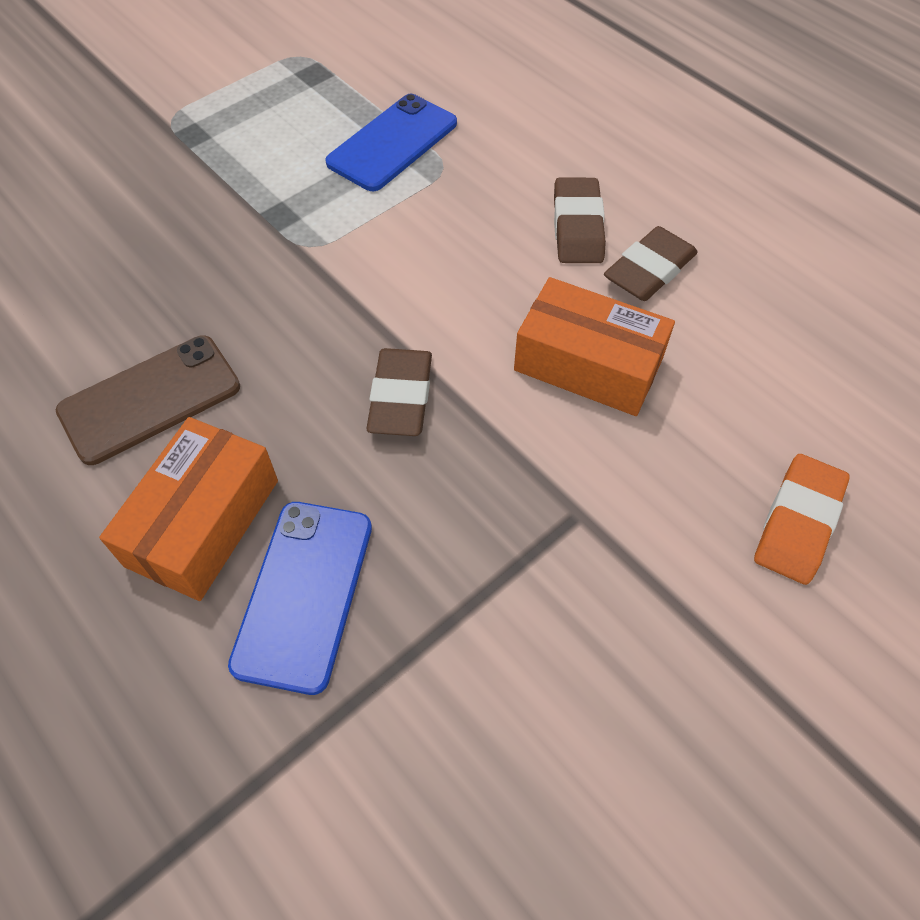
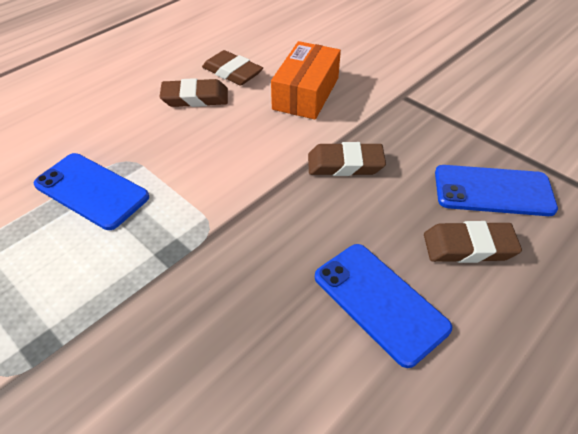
camera: 95 degrees left, 10 degrees down
(150, 399) = (380, 302): brown phone -> blue phone
(203, 522) = (469, 246): orange box -> brown eraser
(798, 522) = (384, 38): orange eraser -> none

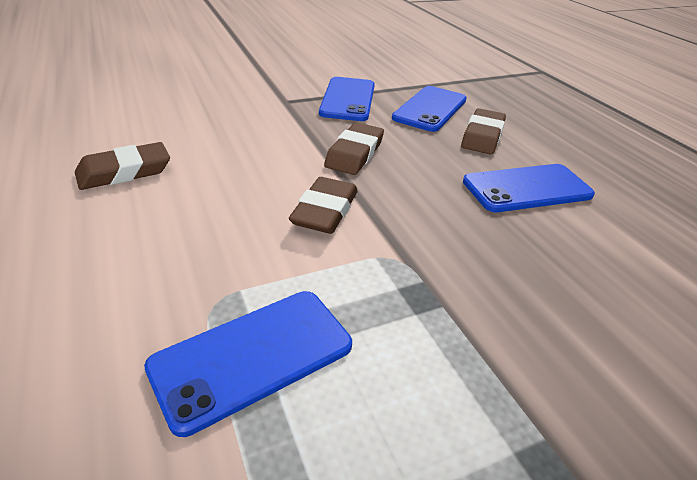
camera: 70 degrees left, 10 degrees down
(195, 98) = (141, 212): brown eraser -> brown eraser (325, 211)
(306, 93) = (225, 141): orange box -> none
(449, 129) = (348, 99): none -> blue phone

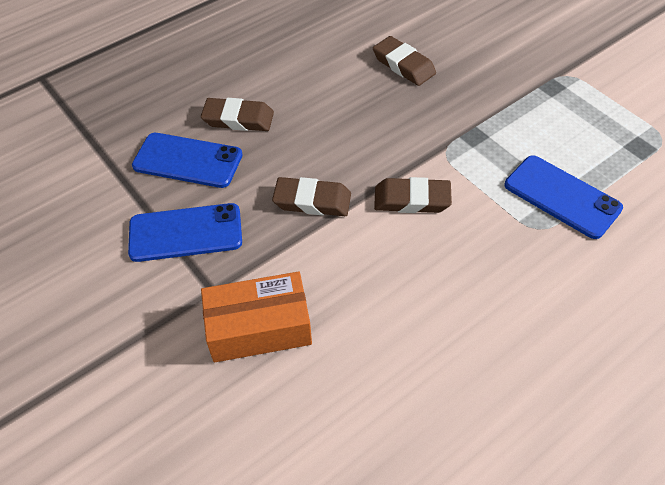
camera: 100 degrees left, 15 degrees up
(124, 172) = (427, 363): brown eraser -> brown eraser (403, 65)
(235, 111) = (259, 327): none -> orange box
(527, 188) = (321, 91): blue phone -> none

